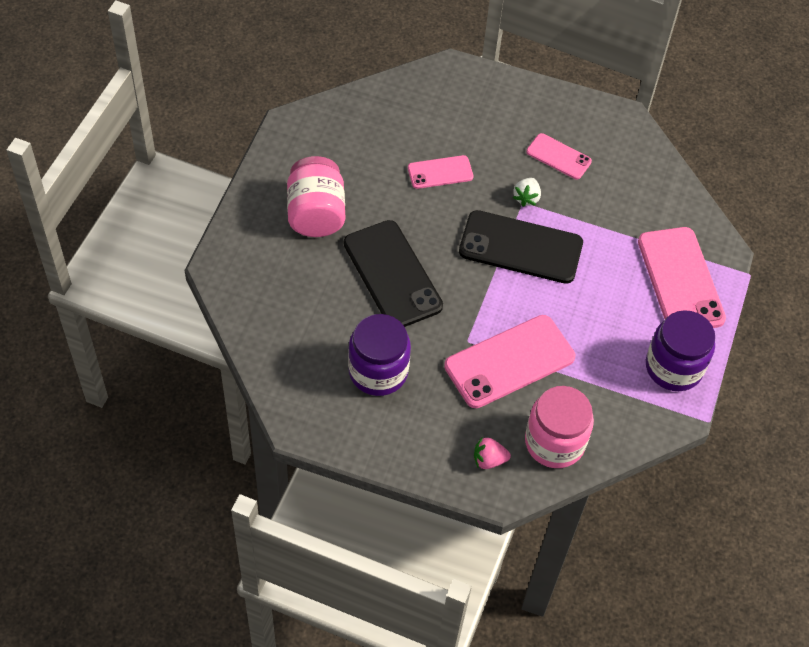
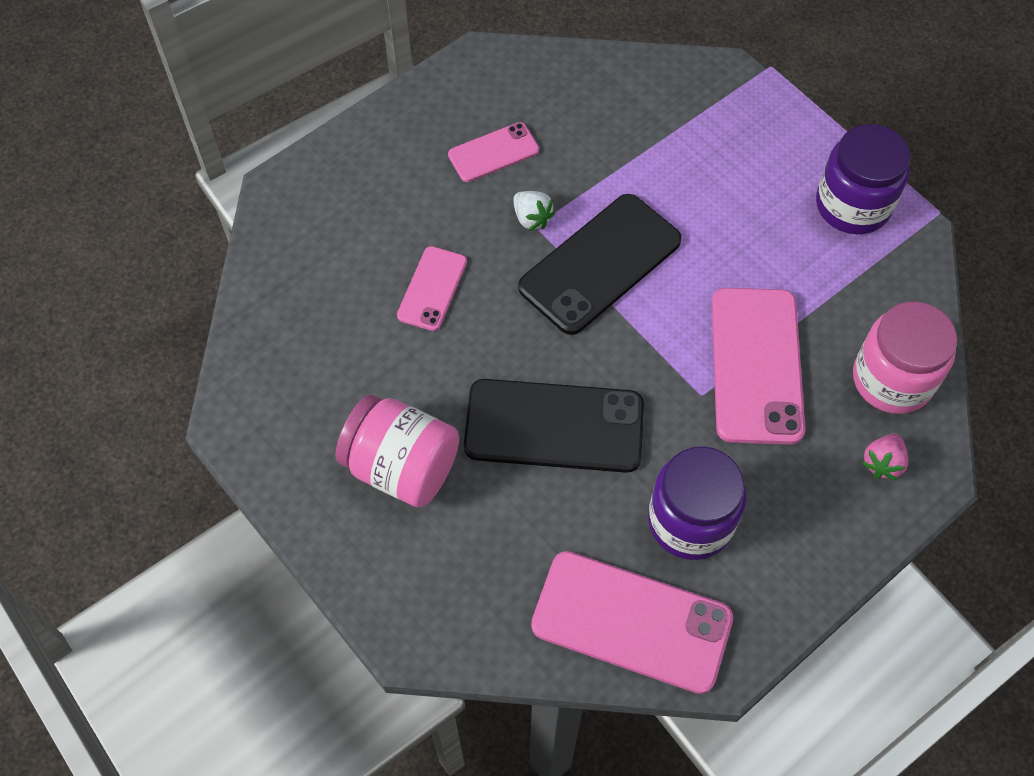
camera: 55 degrees left, 5 degrees up
(680, 280) = (741, 133): pink phone -> pink phone (631, 621)

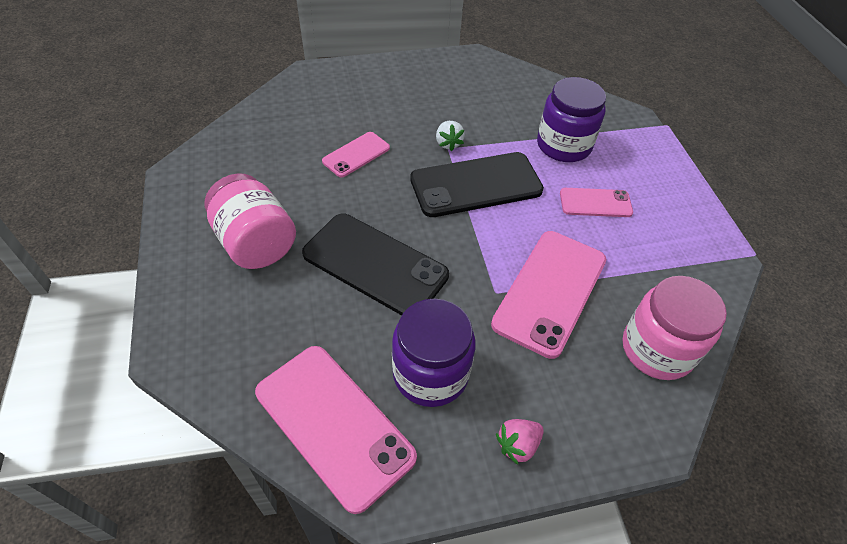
camera: 25 degrees right, 10 degrees down
(493, 152) = (449, 102): pink phone -> pink phone (595, 203)
(853, 205) = (685, 223): purple jar -> purple jar (563, 145)
(882, 463) = (615, 407): pink strawberry -> pink strawberry (517, 445)

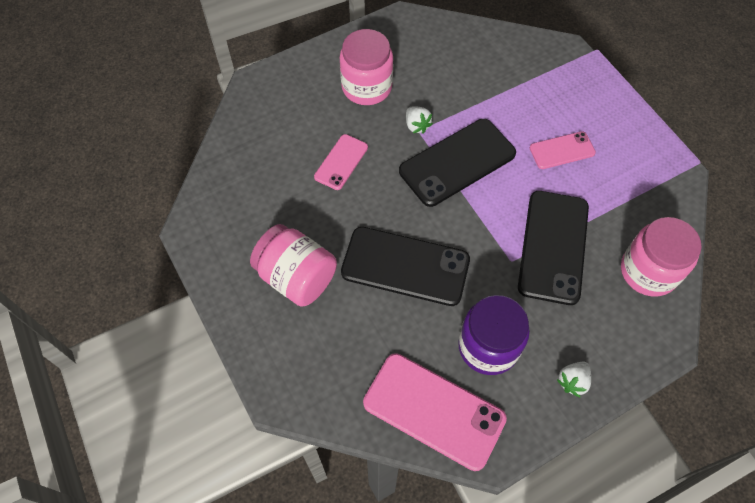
camera: 15 degrees left, 10 degrees up
(413, 100) = (366, 87): none -> pink jar
(517, 445) = (572, 381): pink strawberry -> white strawberry
(550, 291) = (553, 247): pink phone -> black phone
(563, 145) = (516, 98): purple jar -> none

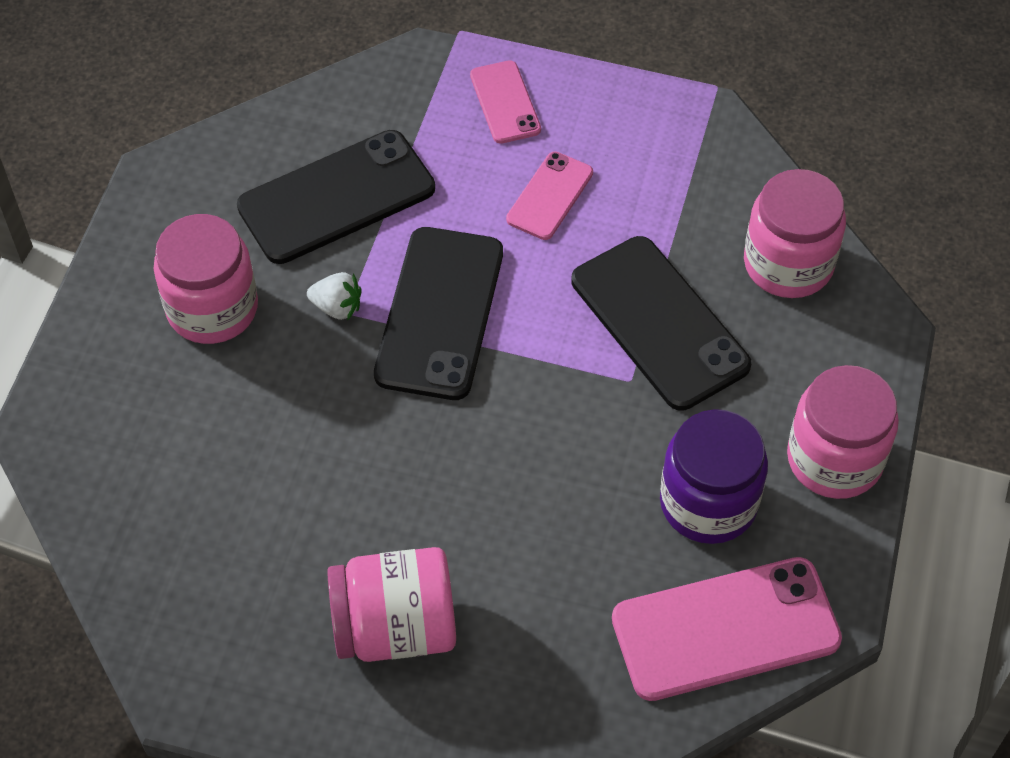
camera: 45 degrees left, 5 degrees down
(341, 162) = (289, 435): pink phone -> pink phone (505, 102)
(405, 266) = (515, 495): black phone -> black phone (336, 197)
(572, 381) = (834, 459): white strawberry -> pink jar

